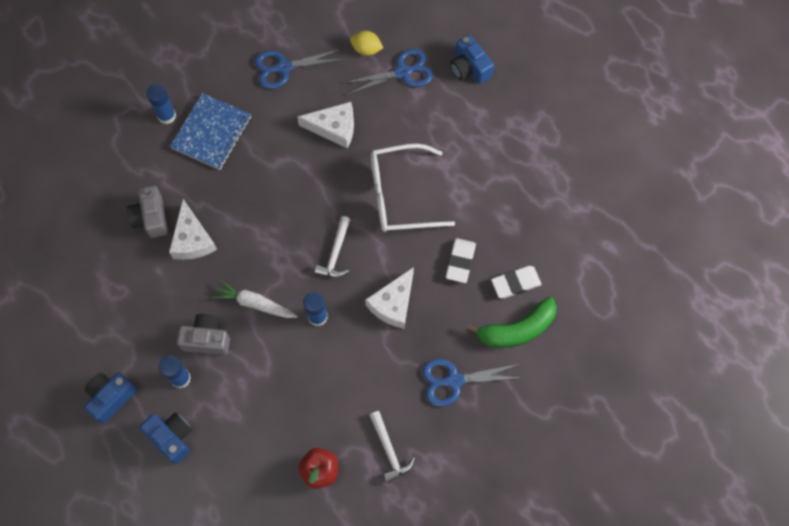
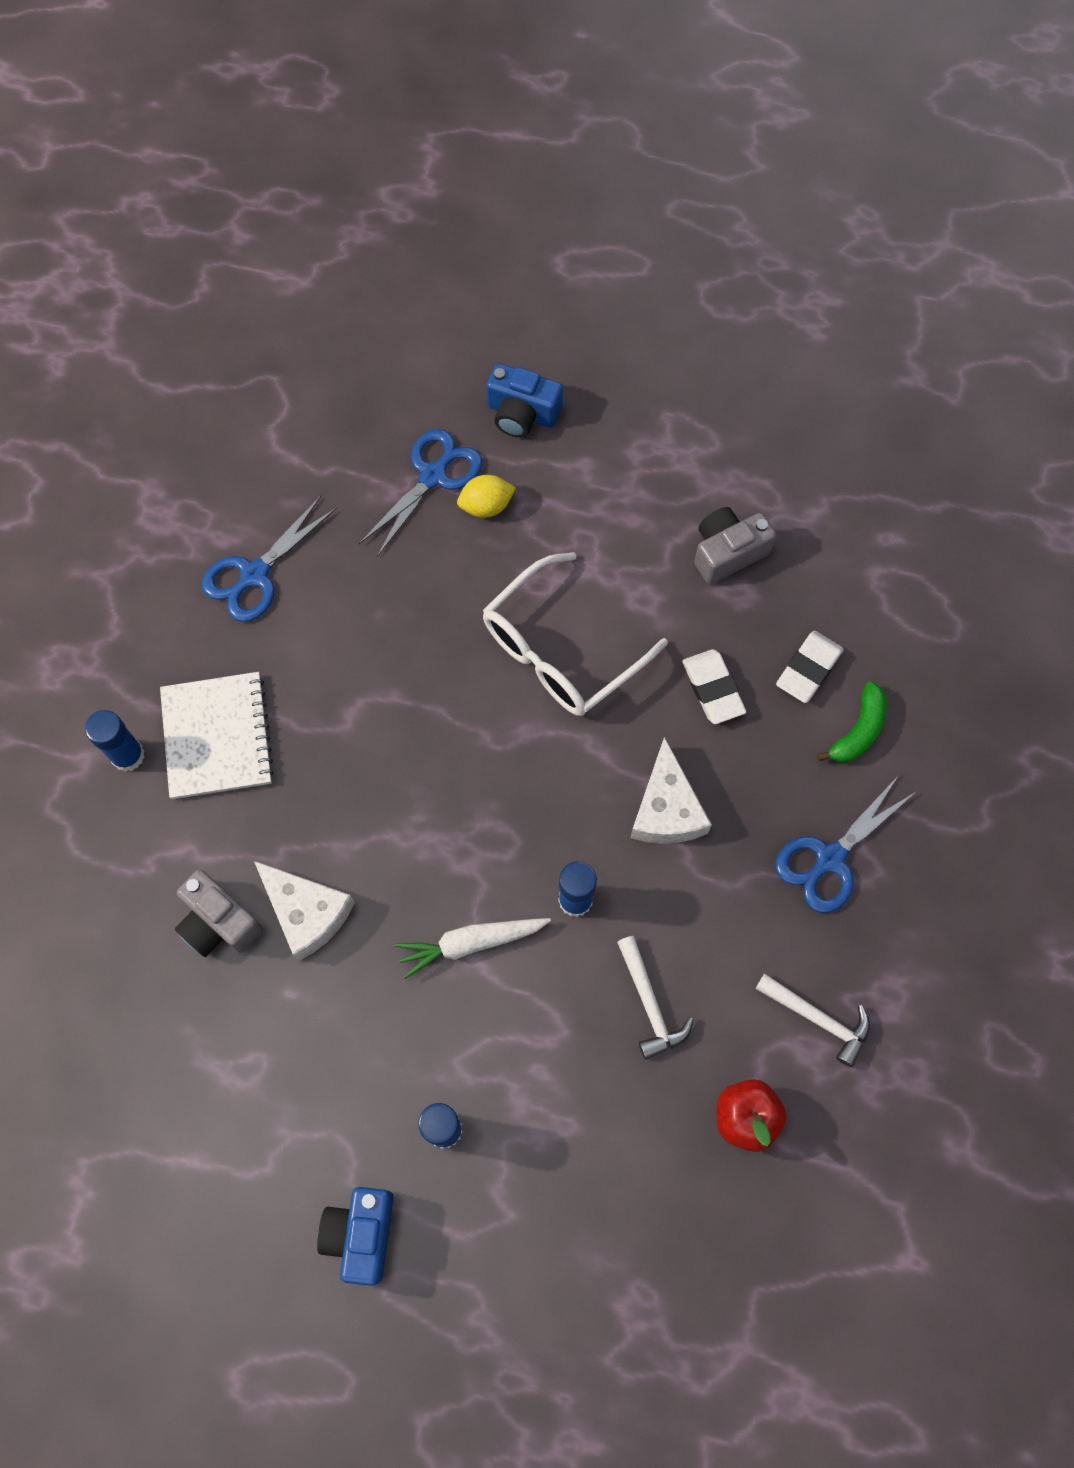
camera: 35 degrees left, 0 degrees up
(171, 437) = (497, 1227): blue camera -> none
(207, 339) = (439, 1044): grey camera -> grey camera (727, 552)
(212, 133) = (217, 737): blue notebook -> white notebook
(334, 128) = (394, 615): white cheese -> none
(335, 253) = (532, 793): white hammer -> white hammer (650, 1004)
(366, 49) = (356, 475): yellow lemon -> yellow lemon (486, 506)
(517, 329) = (858, 731): green banana -> green banana, size x0.66

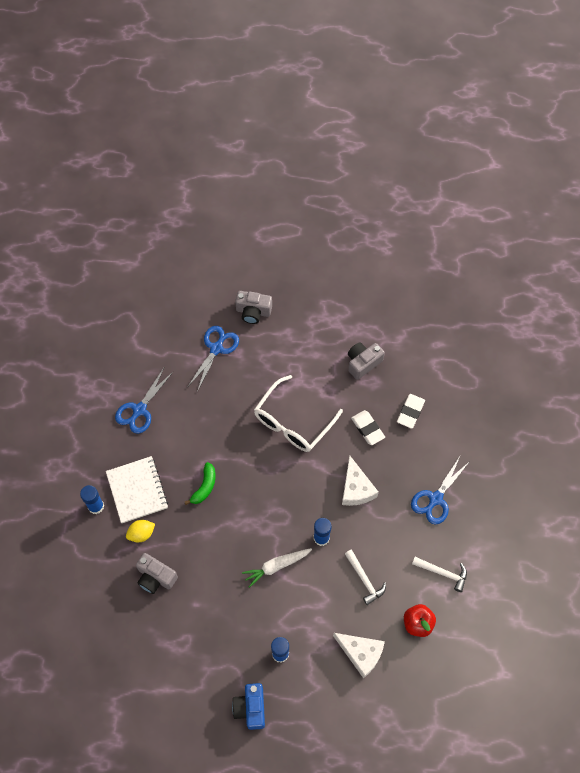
camera: 10 degrees left, 5 degrees down
(307, 912) = (196, 565): white cheese -> white cheese (361, 653)
(486, 506) = (244, 359): yellow lemon -> yellow lemon (141, 534)
(522, 414) = (253, 312): blue camera -> grey camera
(858, 731) = (438, 437): green banana -> green banana (204, 487)

